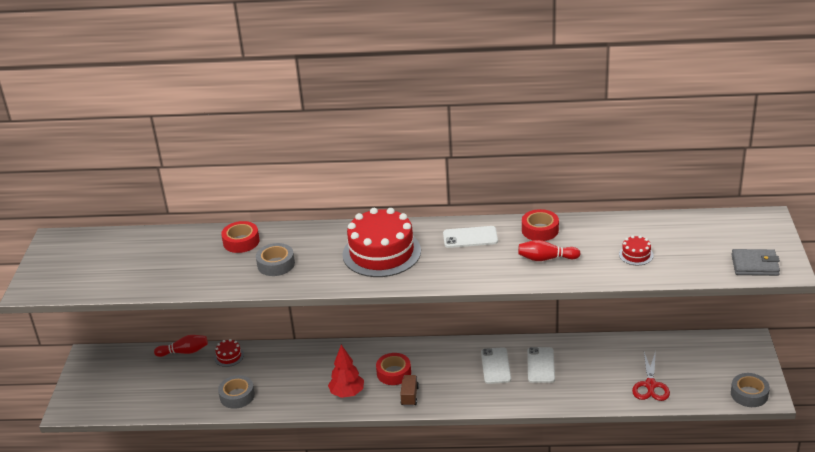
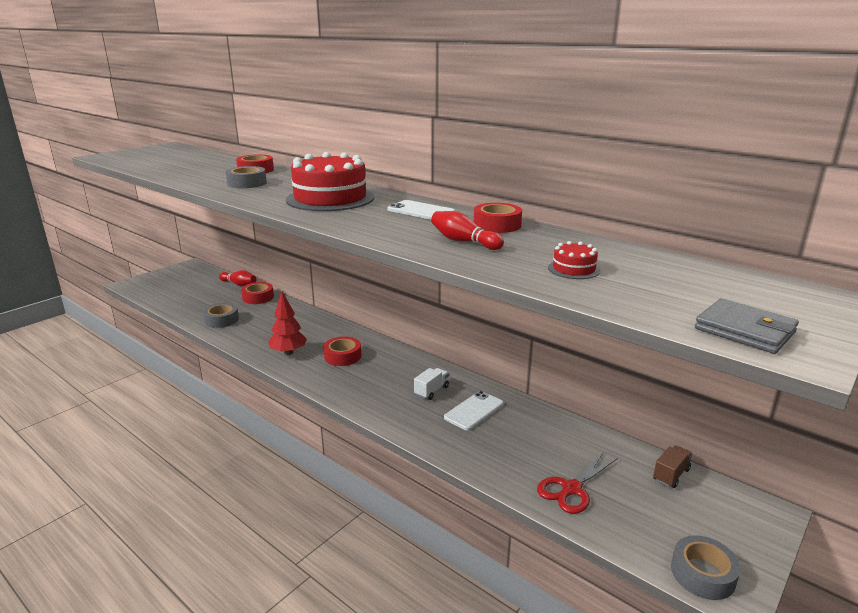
camera: 35 degrees right, 10 degrees down
(229, 356) = (258, 297): red cake -> red tape
(409, 396) = (328, 377): brown truck -> brown truck (671, 475)
(495, 366) = (431, 391): white phone -> white truck

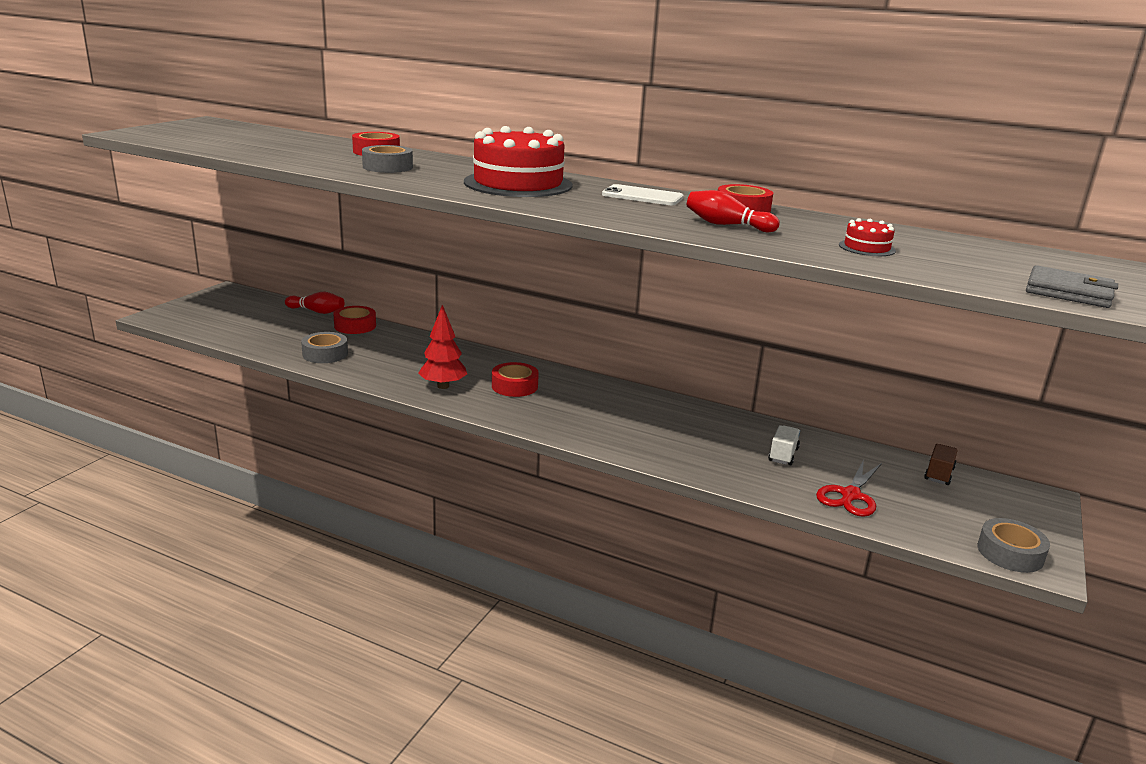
camera: 15 degrees left, 0 degrees up
(431, 391) = (645, 415): white truck -> white truck (783, 455)
(474, 411) = (705, 432): white phone -> none

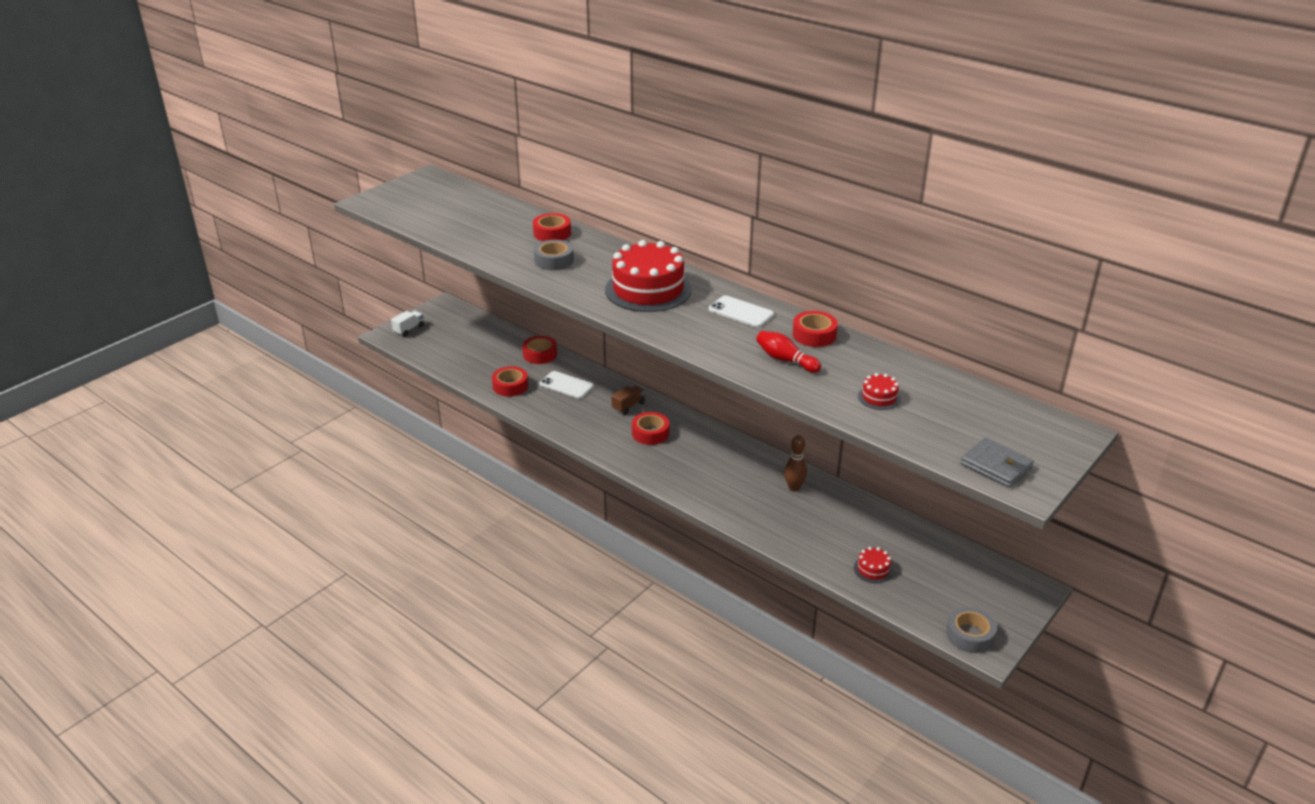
camera: 15 degrees right, 10 degrees up
(316, 311) = (512, 335): red bowling pin -> none
(325, 354) = (510, 386): grey tape -> red tape
(396, 350) = (566, 385): none -> white phone
(443, 386) = (594, 428): red tree -> none
(709, 424) = (794, 488): none -> brown bowling pin
(783, 455) = (839, 524): white truck -> white truck (409, 329)
(850, 495) = (873, 569): red scissors -> red cake
(939, 474) = (960, 557): brown truck -> brown truck (628, 406)

